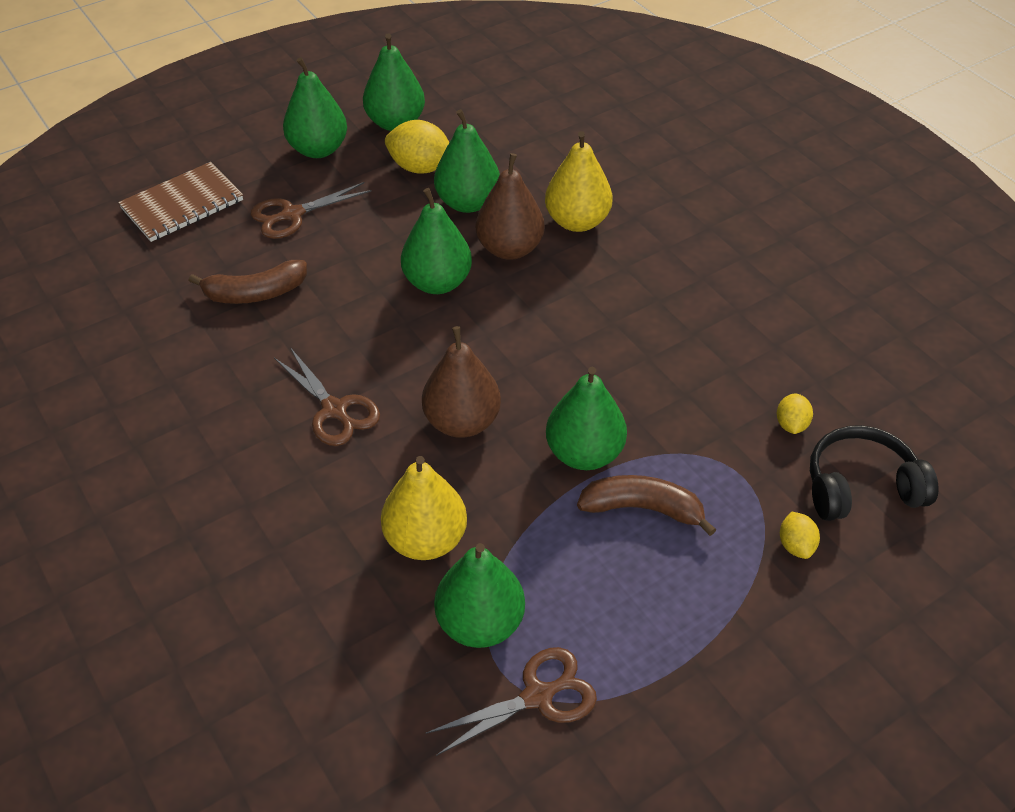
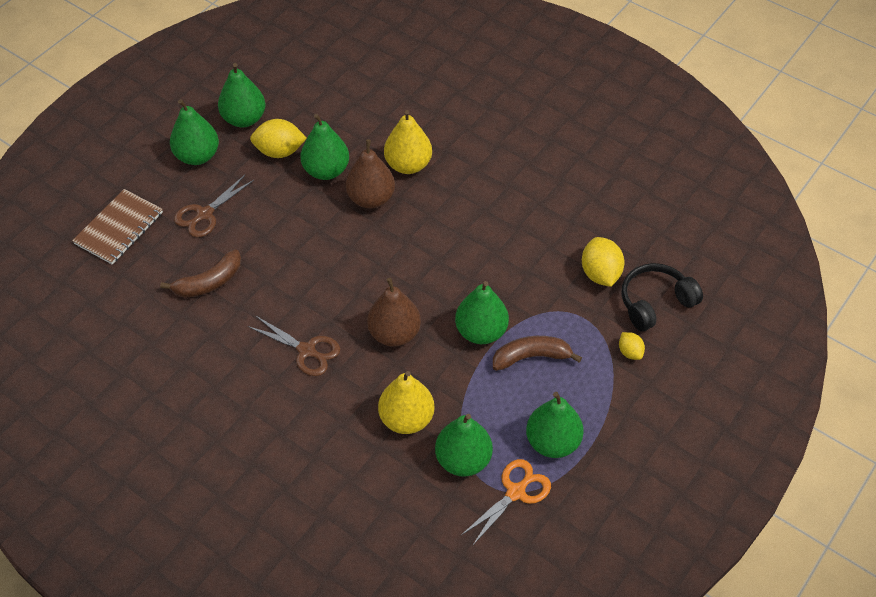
camera: 20 degrees left, 5 degrees up
(437, 282) = (333, 238): green pear -> green pear (552, 442)
(538, 696) = (516, 492): brown scissors -> orange scissors
(791, 424) = (600, 274): yellow lemon -> yellow lemon, size x1.79

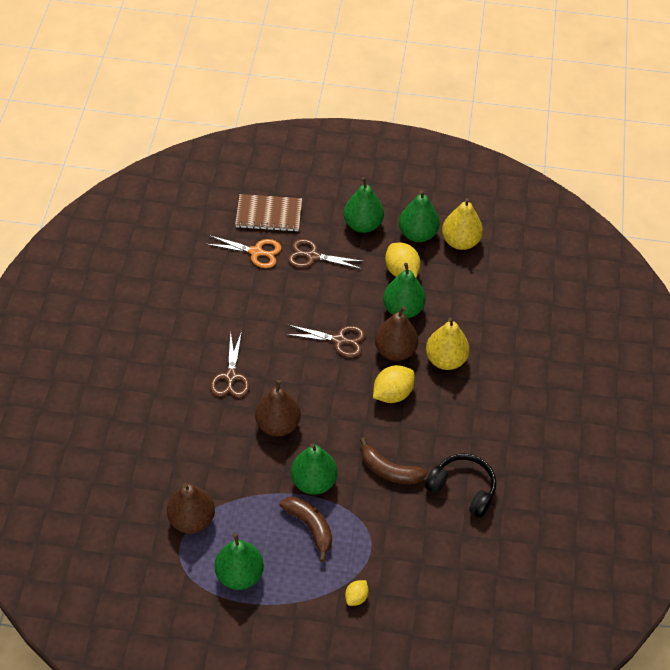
camera: 60 degrees right, 0 degrees up
(209, 282) = (255, 289): brown banana -> brown banana (389, 470)
(327, 237) = (339, 340): none -> brown scissors
(406, 419) = (207, 467): yellow pear -> yellow pear (460, 241)
(463, 460) = (192, 519): green pear -> brown pear
(516, 492) = (182, 567): orange scissors -> orange scissors (256, 252)
(600, 274) = (423, 544): yellow lemon -> yellow lemon (392, 394)
(655, 302) = (418, 597): black headphones -> black headphones (463, 488)

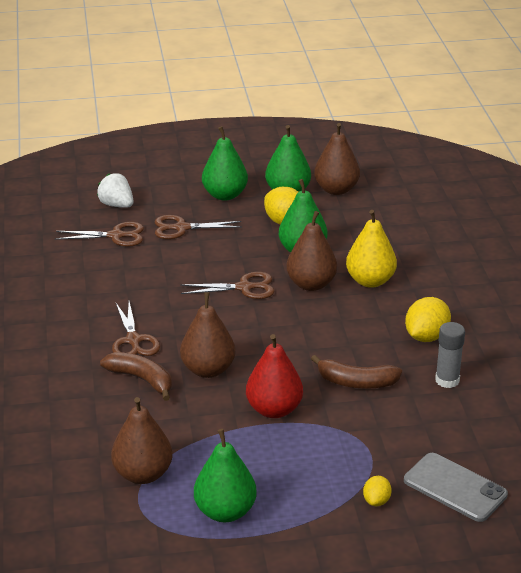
camera: 15 degrees left, 20 degrees down
(256, 252) = (116, 236): orange scissors -> brown scissors
(269, 214) = (116, 205): brown notebook -> white strawberry
(310, 527) = (289, 450): brown banana -> brown banana (142, 379)
(313, 481) = (274, 409): green pear -> red pear
(392, 394) = (326, 319): yellow lemon -> yellow lemon (426, 337)
(421, 602) = (455, 488): none -> grey phone
(460, 241) = (336, 189): yellow pear -> brown pear
(463, 488) = (447, 380): black headphones -> grey glue stick

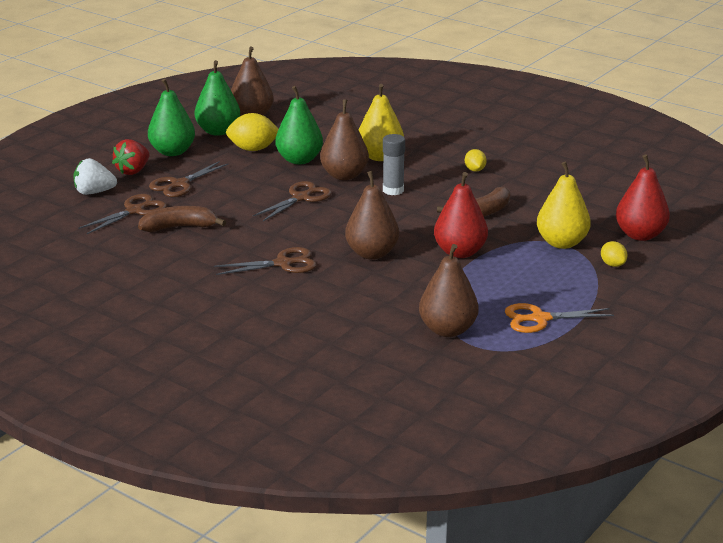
camera: 45 degrees left, 5 degrees down
(133, 340) = (283, 263): brown scissors -> brown scissors turned 45 degrees counterclockwise
(142, 379) = (336, 281): brown banana -> brown banana (179, 227)
(171, 199) = (133, 171): none -> red strawberry
(225, 511) = (539, 319): green pear -> orange scissors
(371, 452) = (561, 243): none -> yellow pear
(426, 337) = (475, 170): yellow lemon -> yellow lemon, size x0.56
(447, 380) = (531, 186): grey glue stick -> grey glue stick (393, 190)
(455, 488) = (640, 235): grey phone -> red pear

